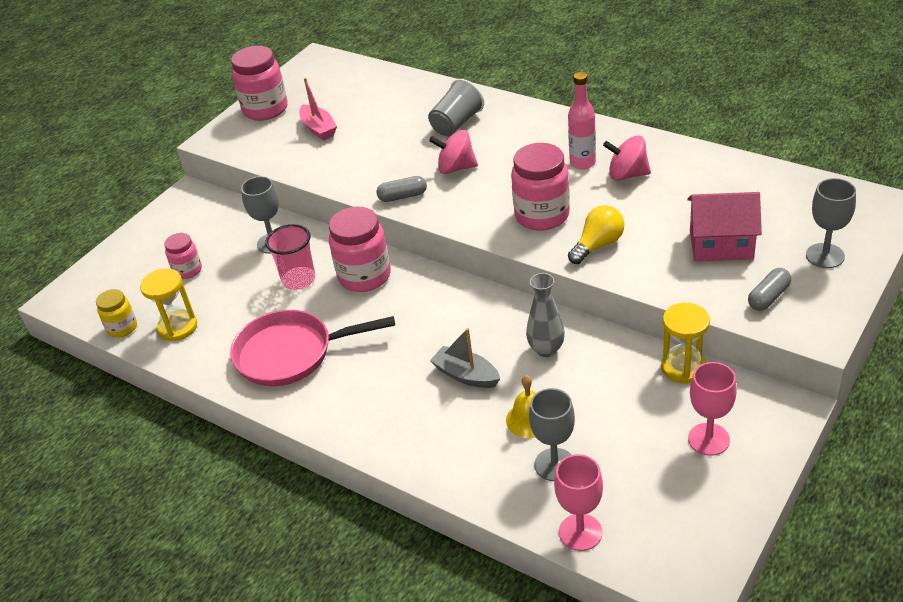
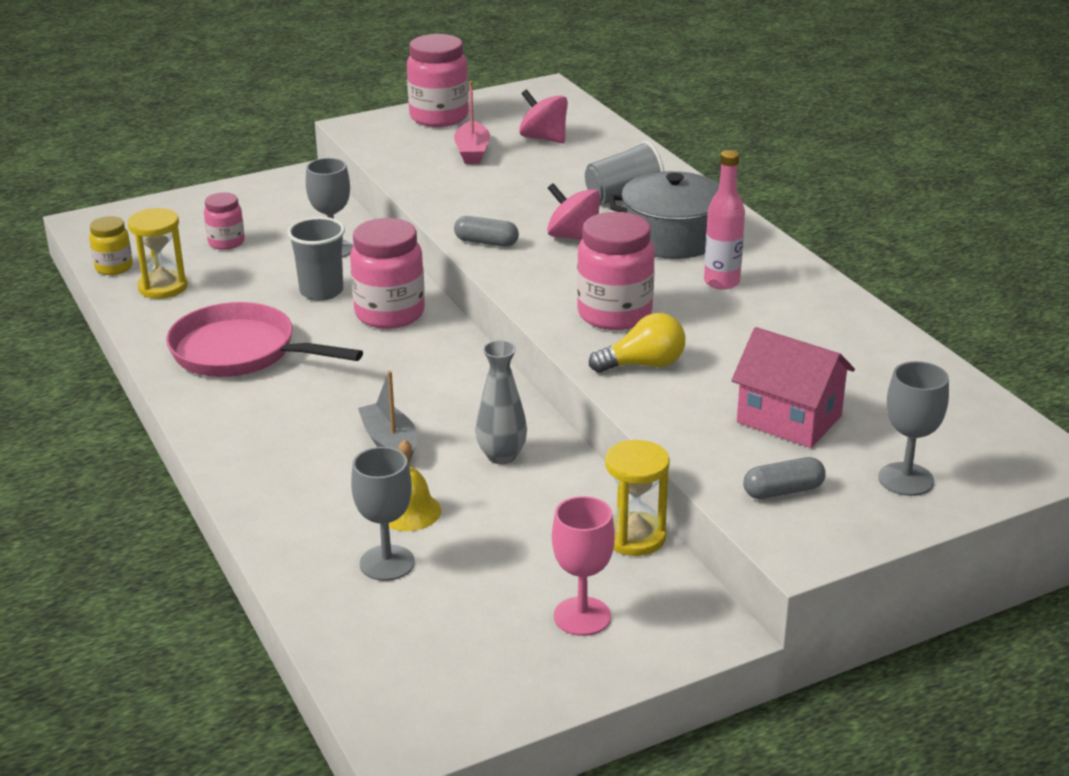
camera: 25 degrees right, 10 degrees down
(299, 280) = (321, 291): pink cup -> grey cup
(518, 142) = (672, 237): none -> grey pot
(580, 532) = (342, 635): pink goblet -> none
(627, 175) = (760, 312): pink spinning top -> pink spinning top (543, 138)

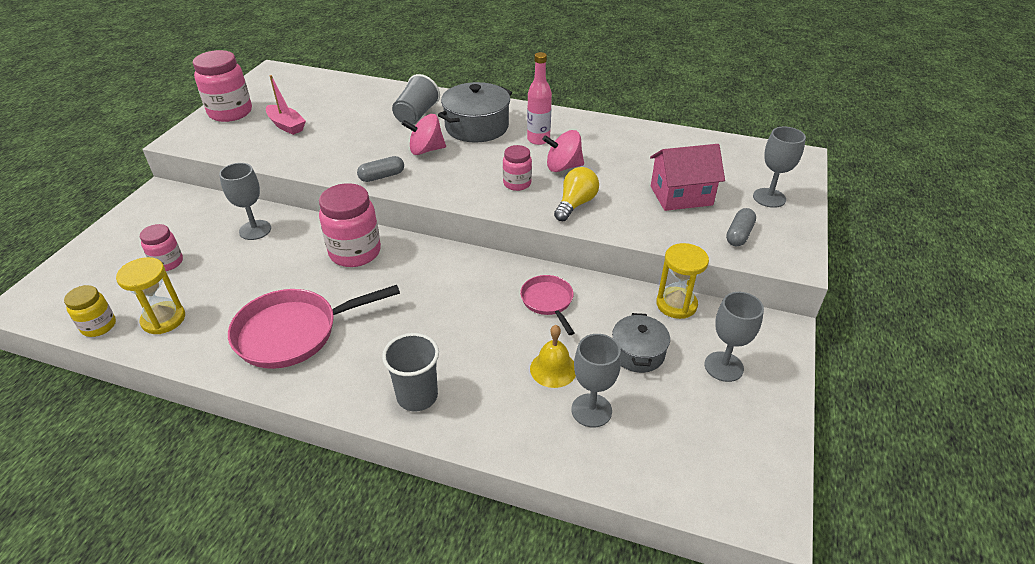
camera: 45 degrees left, 10 degrees up
(321, 291) = (288, 261): grey cup -> grey cup (417, 396)
(390, 443) = (479, 334): grey boat -> none
(501, 456) = (548, 301): grey vase -> pink pan
(513, 550) = (638, 353): none -> grey pot
(543, 138) = (318, 100): pink spinning top -> pink spinning top (563, 167)
(582, 616) = (723, 366): pink goblet -> grey goblet
(614, 314) = (517, 183): pink jar -> pink jar, size x0.57

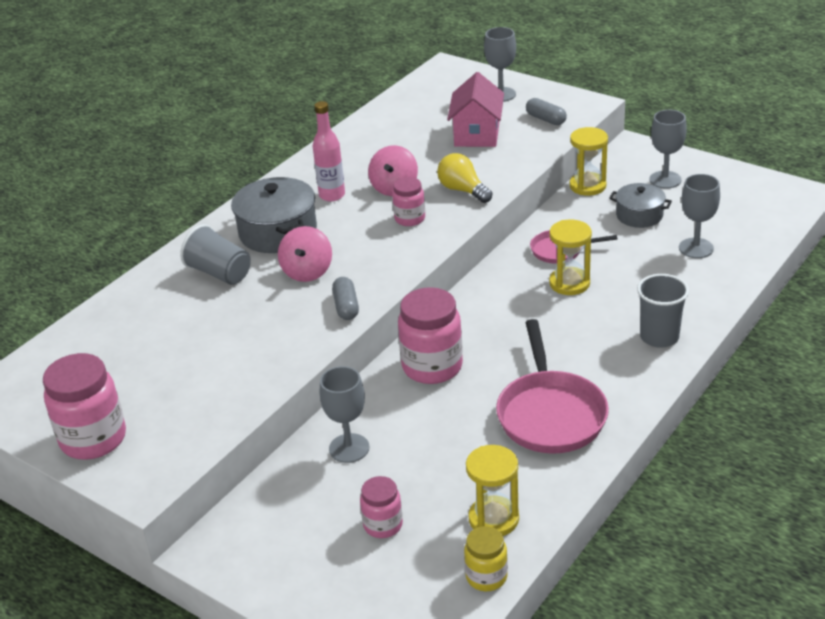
camera: 70 degrees left, 5 degrees down
(286, 125) = (172, 383): pink boat -> none
(494, 316) = (569, 283): none -> yellow hourglass
(553, 369) = (646, 260): yellow bell -> none

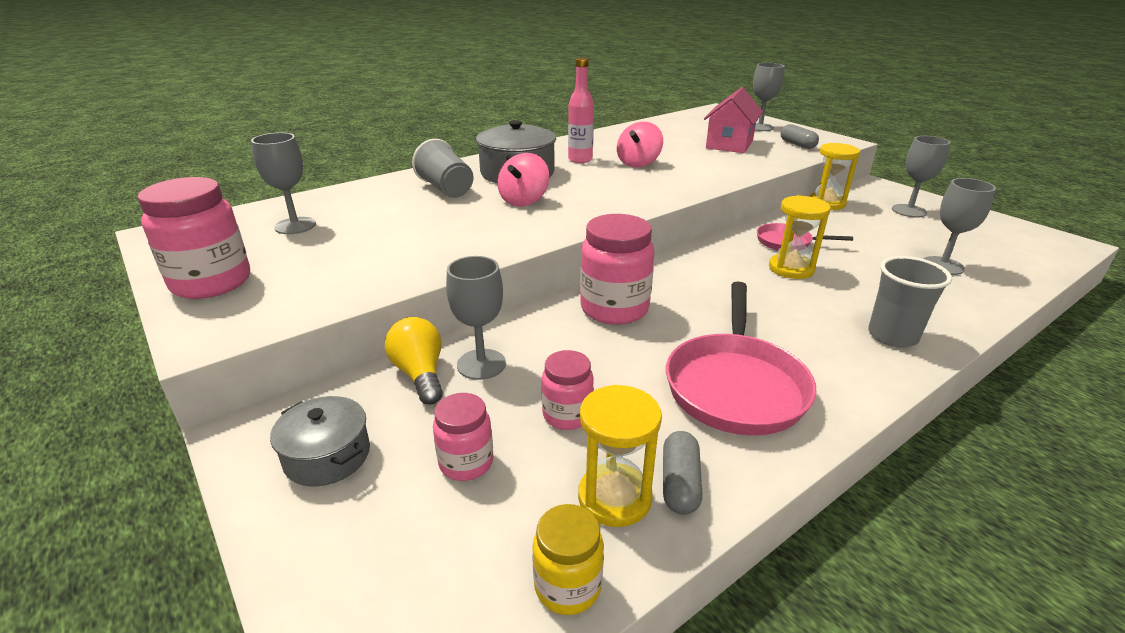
camera: 15 degrees right, 5 degrees down
(108, 358) = (295, 226): none -> grey goblet
(346, 307) = (543, 230): grey capsule -> grey capsule (680, 483)
(410, 219) = (642, 183): pink jar -> pink jar (567, 415)
(463, 190) = (702, 173): yellow light bulb -> yellow light bulb (420, 374)
(639, 215) = (878, 231): grey pot -> grey pot (327, 456)

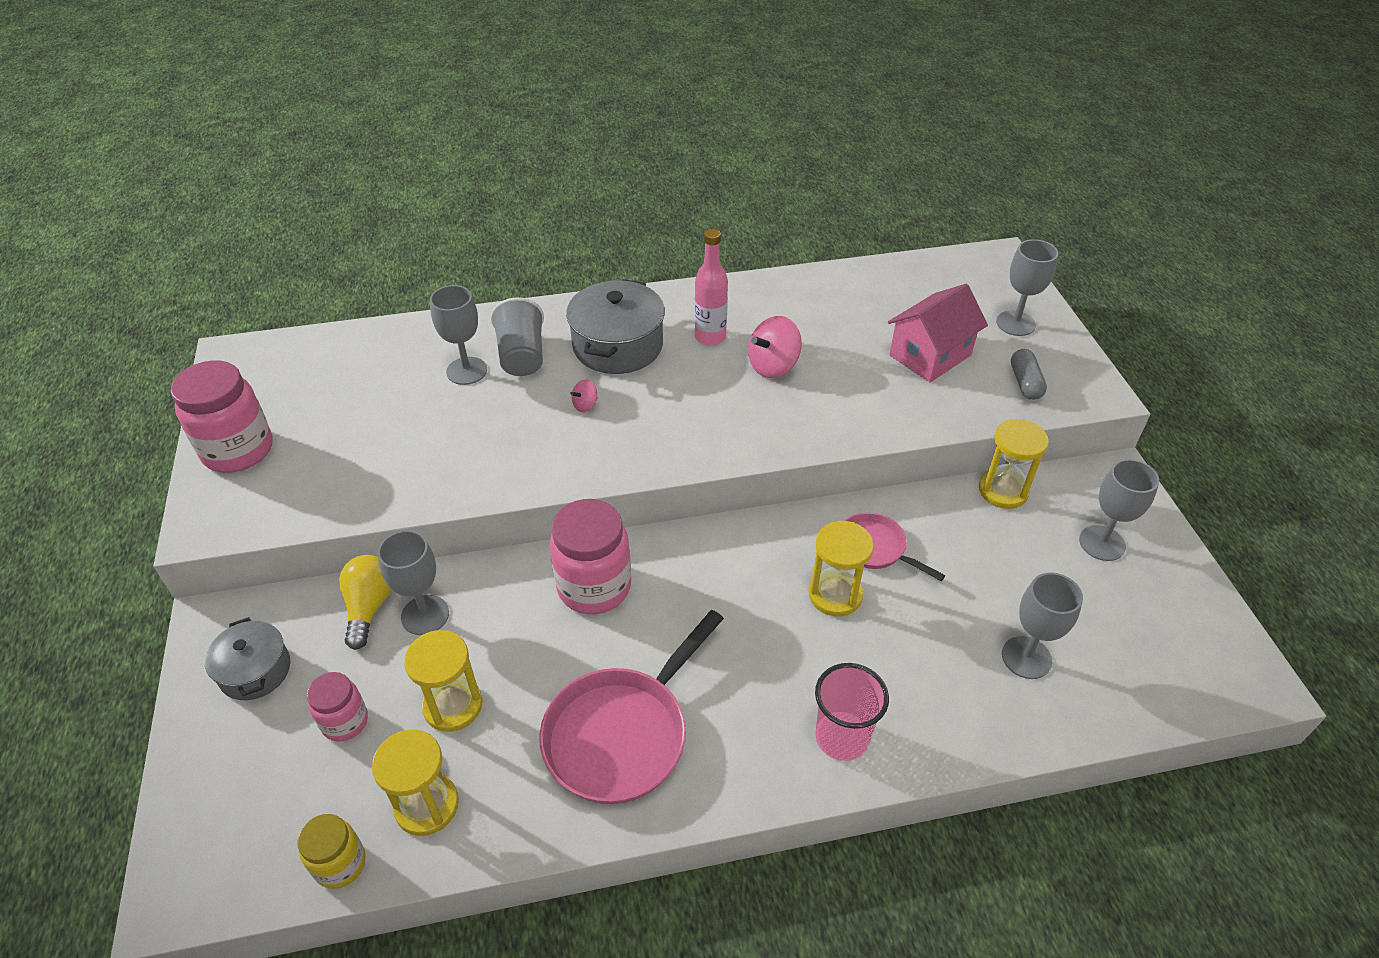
camera: 25 degrees right, 15 degrees up
(295, 226) = (345, 380): grey goblet -> grey goblet (466, 371)
(524, 201) = (585, 405): pink spinning top -> pink spinning top, size x0.51
(567, 415) = (453, 705): pink jar -> yellow hourglass
(680, 483) = (485, 816): grey capsule -> none
(892, 336) = (841, 737): grey cup -> pink cup

